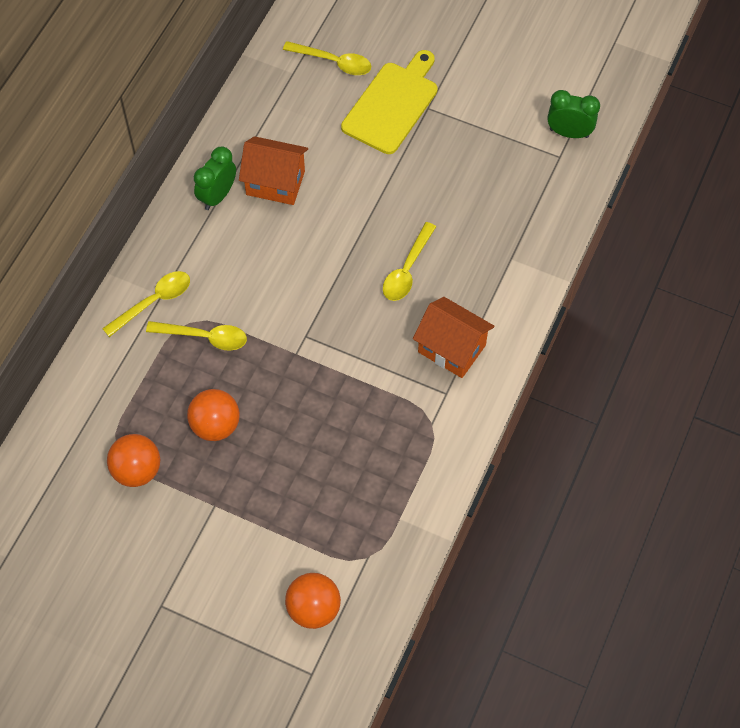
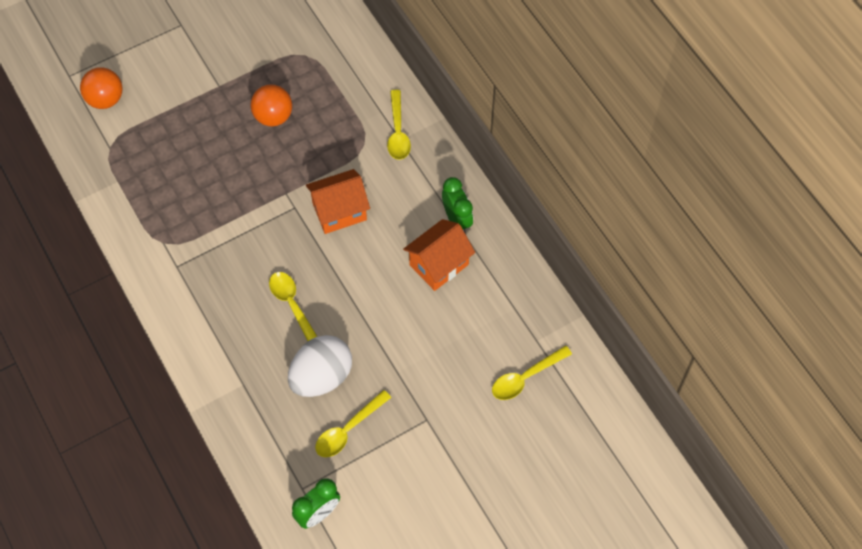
camera: 125 degrees right, 0 degrees up
(137, 470) = (280, 58): orange ball -> none
(204, 337) = (345, 146): yellow spoon -> yellow spoon (348, 430)
(392, 104) = (450, 394): yellow cutting board -> none
(451, 348) = (206, 292): orange house -> orange house (339, 211)
(454, 204) = (321, 377): none -> white egg

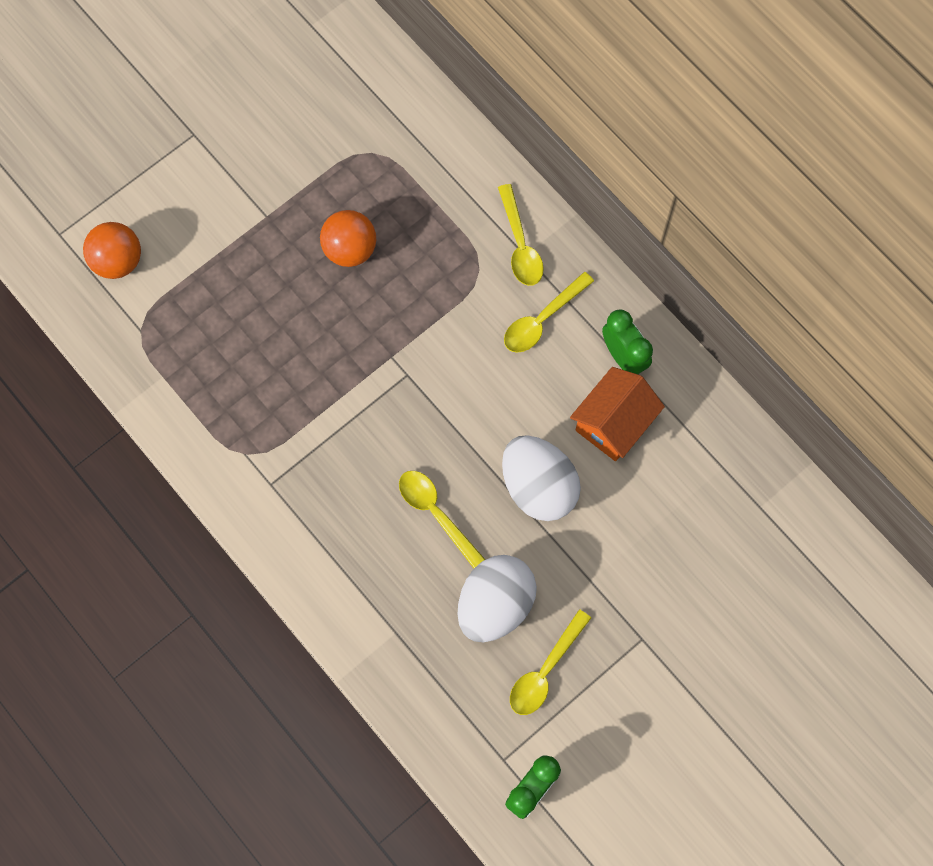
camera: 10 degrees left, 10 degrees up
(339, 211) = (468, 371): orange house -> none
(373, 299) = (538, 487): none -> white egg
(525, 377) = (756, 560): yellow spoon -> yellow spoon (542, 320)

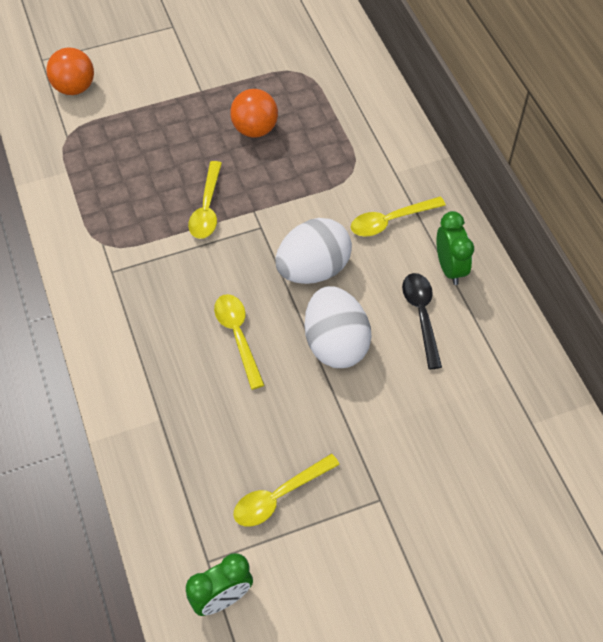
camera: 20 degrees right, 15 degrees down
(495, 605) = (257, 425): white egg -> white egg (313, 269)
(520, 244) = (393, 164): yellow spoon -> yellow spoon (207, 208)
(613, 423) = (421, 315): orange house -> black spoon

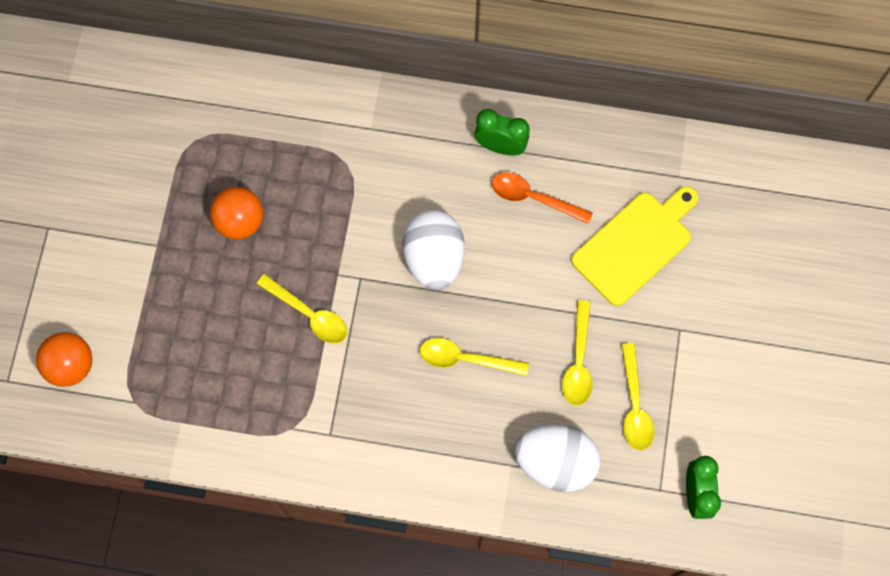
camera: 60 degrees left, 15 degrees up
(335, 344) = (520, 283): white egg -> white egg (555, 462)
(390, 221) = (422, 164): yellow spoon -> yellow spoon (578, 361)
(421, 315) = (533, 198): black spoon -> orange spoon
(437, 419) = (635, 245): none -> yellow cutting board

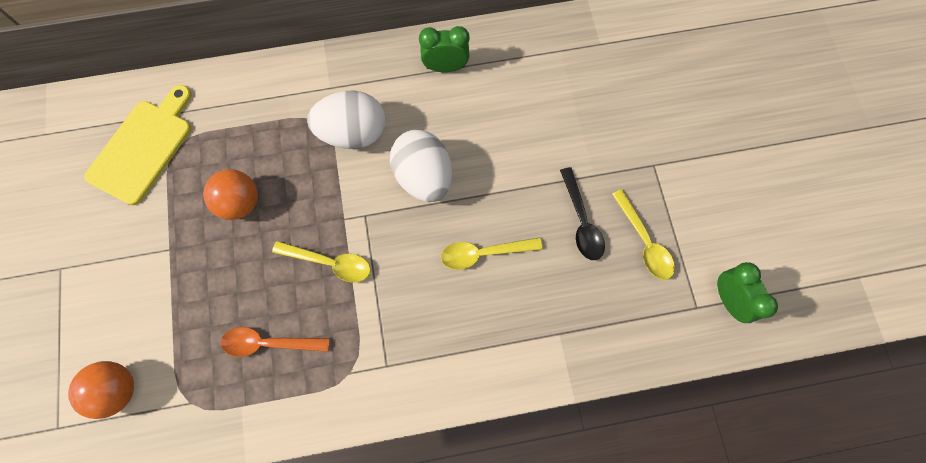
camera: 20 degrees left, 0 degrees up
(533, 198) = (489, 99): orange spoon -> orange spoon (269, 343)
(555, 462) = (597, 316): white egg -> white egg (353, 133)
(578, 361) = (581, 221): yellow spoon -> black spoon
(635, 245) = (588, 108): yellow cutting board -> yellow cutting board (143, 147)

